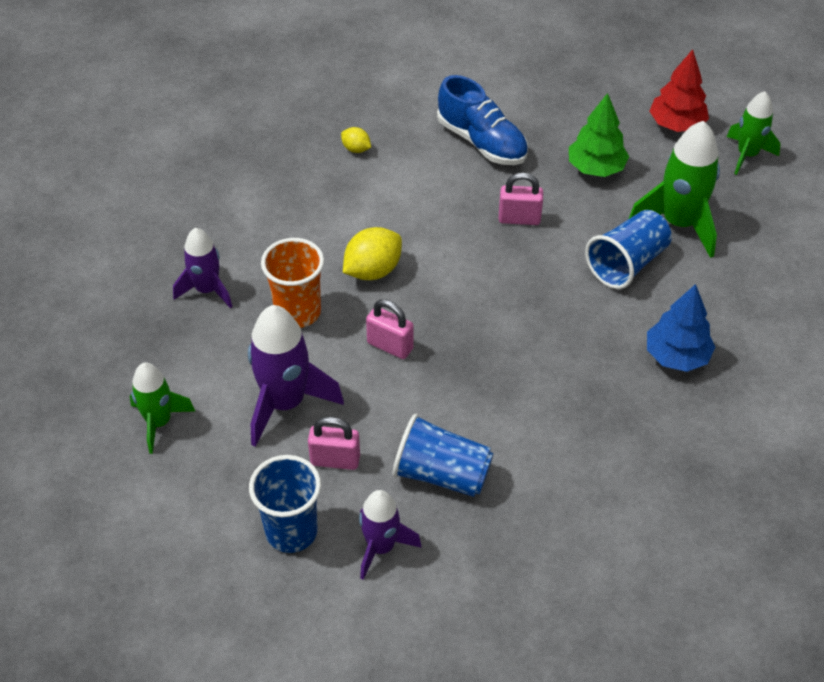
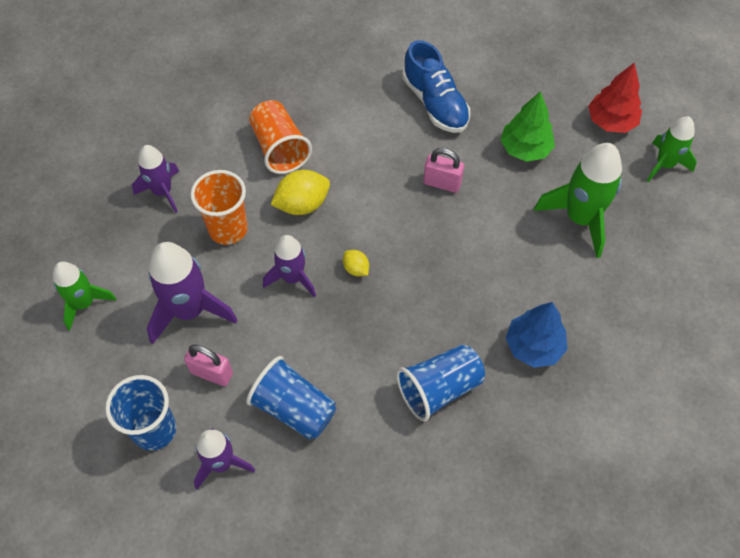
camera: 15 degrees right, 10 degrees up
(325, 219) = (279, 148): none -> orange cup
(356, 149) = (327, 88): yellow lemon -> yellow lemon (356, 269)
(390, 346) = (292, 278): pink padlock -> purple rocket
(627, 263) = (521, 247): blue cup -> blue cup (439, 388)

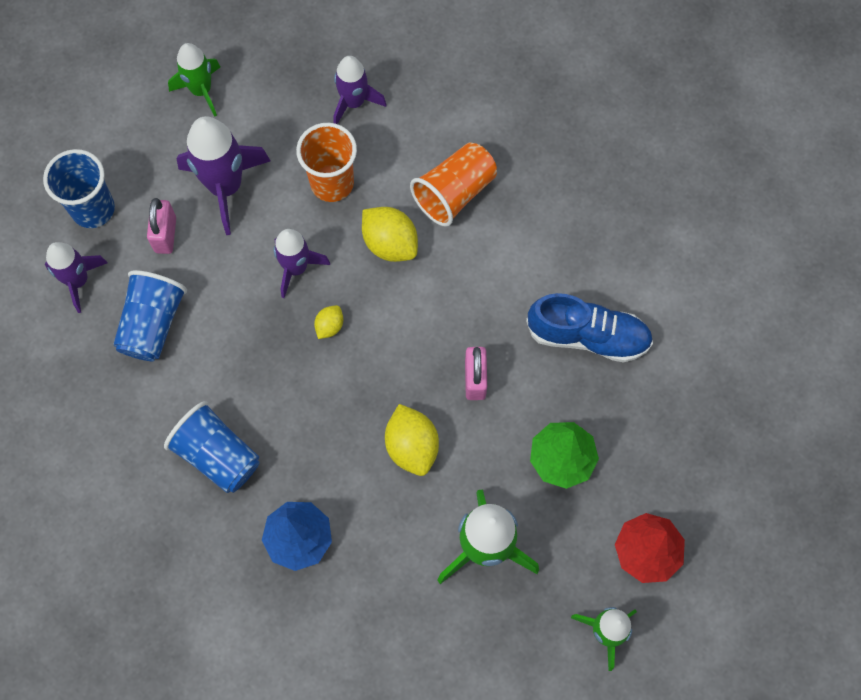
camera: 70 degrees right, 10 degrees up
(435, 103) = (588, 336): blue shoe -> blue shoe turned 120 degrees counterclockwise
(482, 242) = (412, 446): none -> yellow lemon

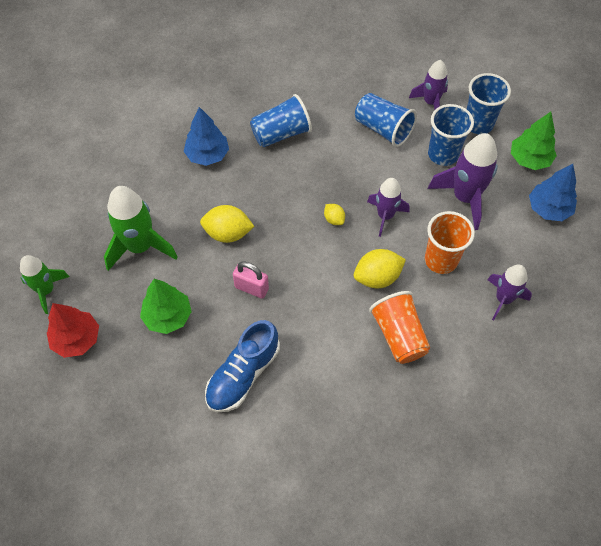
camera: 115 degrees right, 10 degrees down
(130, 132) = (529, 159): none -> green tree
(165, 235) = (443, 154): pink padlock -> blue cup
(201, 90) = (548, 209): green rocket -> blue tree

